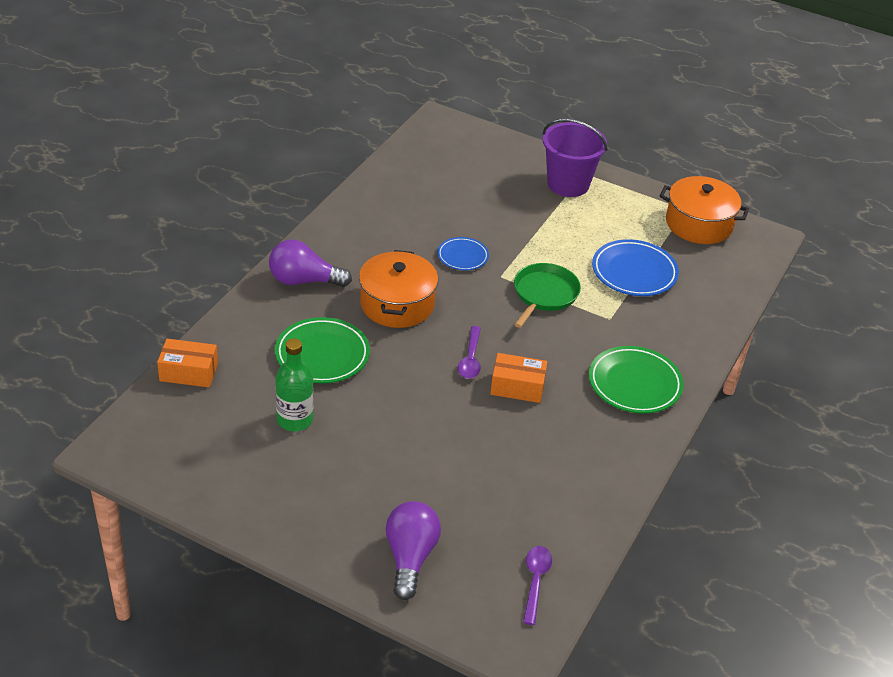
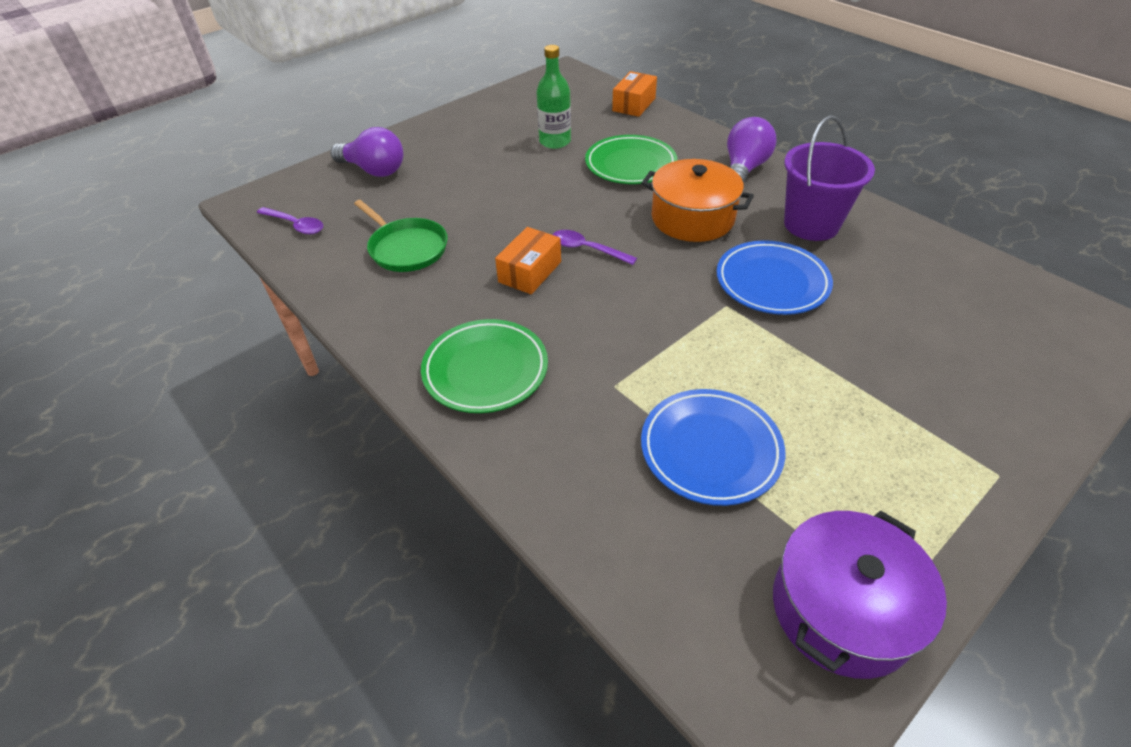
camera: 115 degrees right, 5 degrees up
(462, 256) = (772, 282): blue plate -> blue plate, size x1.68
(544, 294) = (681, 335): green pan -> green pan (406, 248)
(568, 184) = (959, 440): purple bucket -> purple bucket (811, 224)
(699, 224) = (842, 609): orange pot -> purple pot

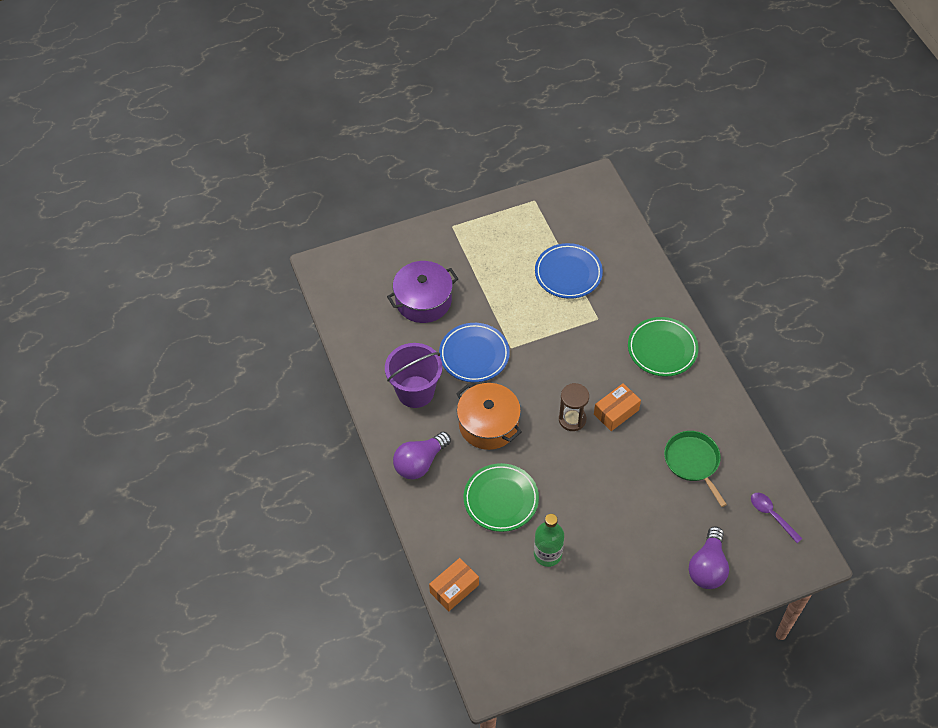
camera: 160 degrees left, 10 degrees up
(374, 170) = (708, 567): purple light bulb -> purple light bulb turned 120 degrees counterclockwise
(587, 249) = (572, 419): purple spoon -> brown hourglass
(842, 609) = (554, 204): purple pot -> purple pot (423, 300)

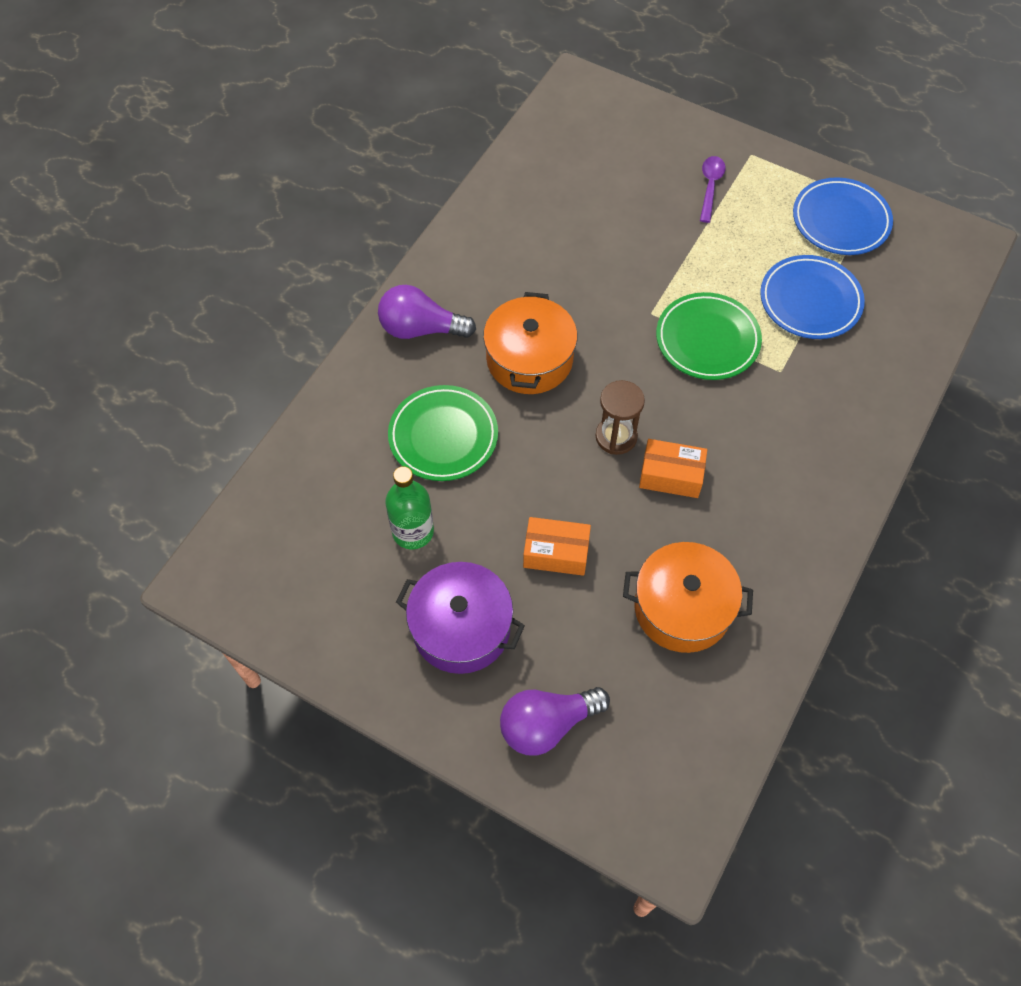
camera: 50 degrees right, 5 degrees up
(415, 392) = (505, 265): purple bucket -> none
(423, 300) = (628, 194): purple pot -> purple pot (461, 628)
(454, 588) = (290, 467): orange box -> orange box (556, 553)
(474, 355) = (606, 285): blue plate -> blue plate (840, 220)
(662, 349) = (809, 466): green plate -> green plate (707, 340)
(693, 462) = (682, 608): green pan -> orange pot
(772, 515) = (692, 755): purple spoon -> purple spoon (710, 187)

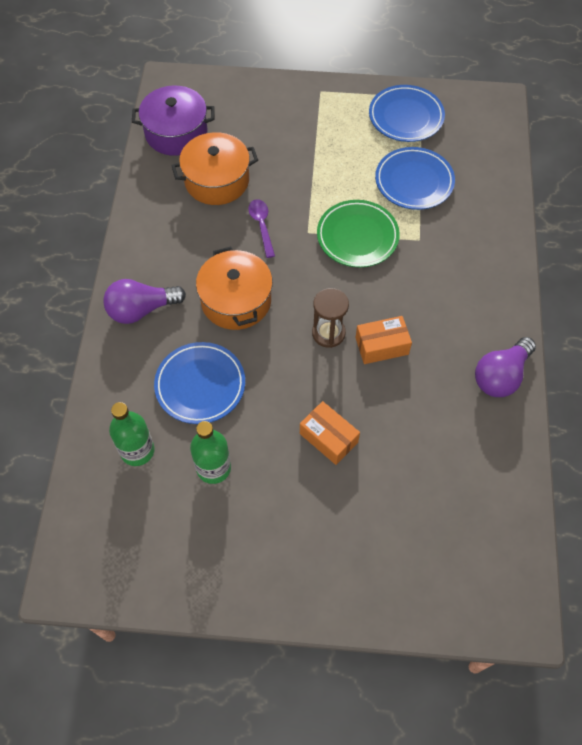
camera: 25 degrees left, 0 degrees up
(341, 478) = (137, 450): none -> green bottle
(443, 436) = (200, 385): green plate -> blue plate
(461, 628) = (287, 525): purple pot -> purple pot (176, 133)
(547, 724) = (387, 569): purple light bulb -> purple light bulb (501, 376)
(556, 553) = (328, 438): orange box -> orange box turned 60 degrees clockwise
(682, 608) = (438, 439): orange pot -> orange pot (217, 180)
(710, 187) = (303, 124): purple spoon -> purple spoon (262, 226)

